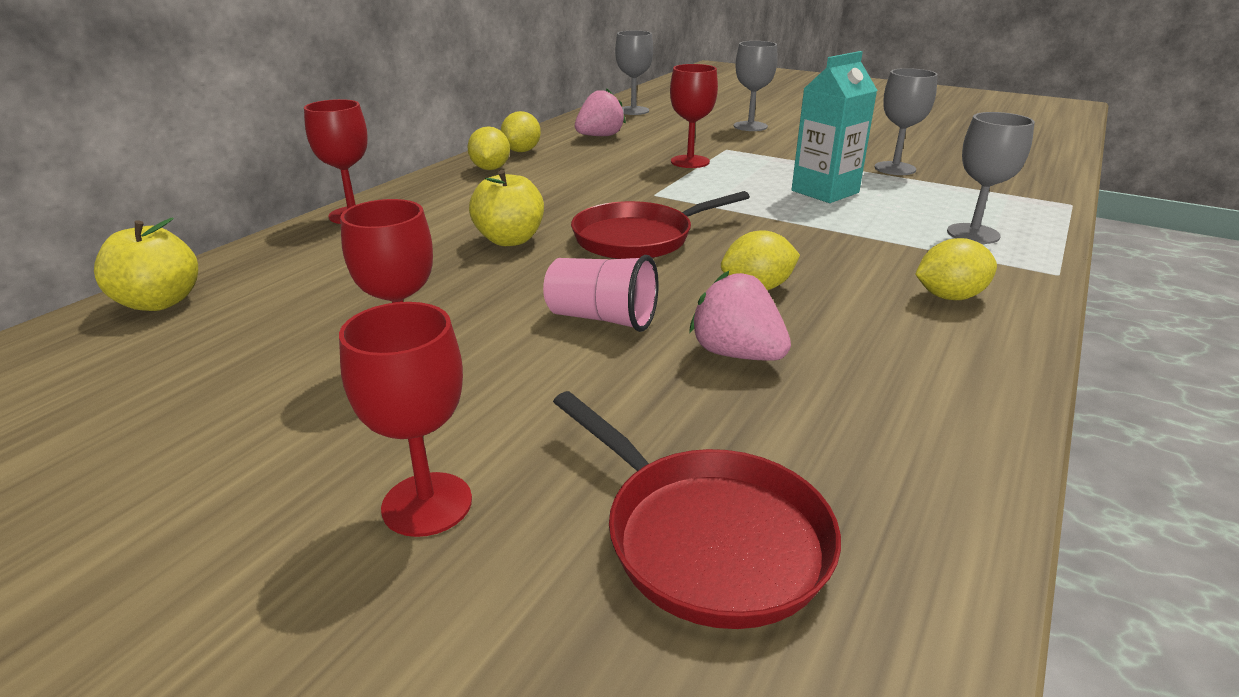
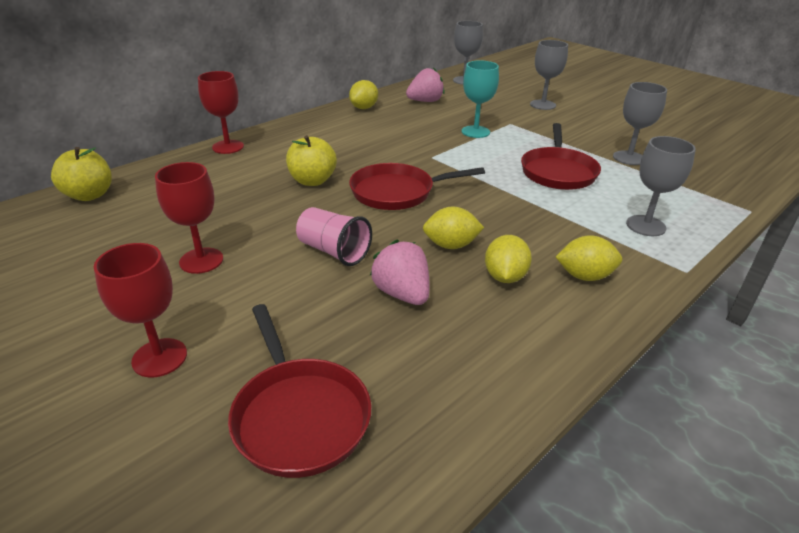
camera: 15 degrees right, 5 degrees up
(490, 169) = (334, 120): yellow lemon -> yellow lemon (505, 277)
(690, 162) = (475, 132): red goblet -> turquoise goblet
(825, 192) = (558, 172): turquoise carton -> red pan

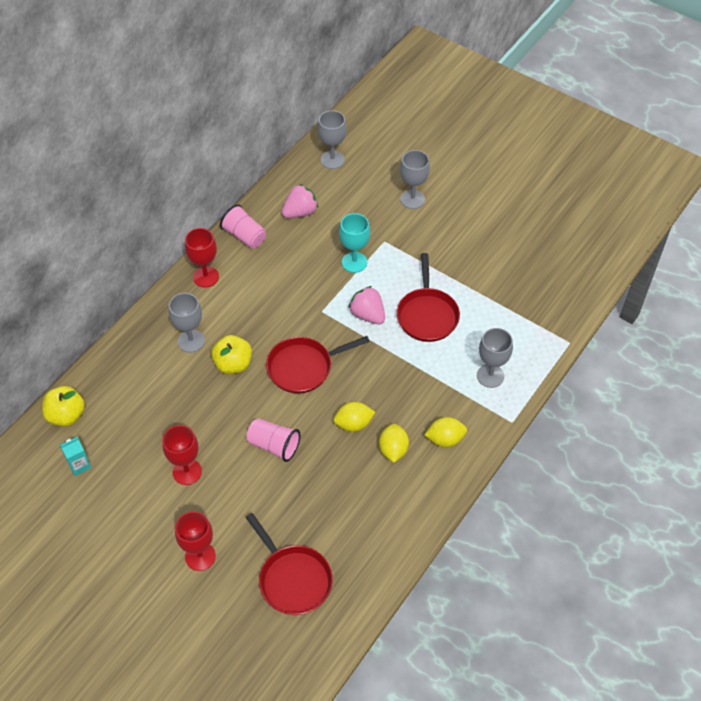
camera: 10 degrees left, 20 degrees up
(66, 236) = (79, 465): none -> turquoise carton
(228, 147) = (144, 327): red goblet -> red goblet (206, 277)
(364, 108) = (244, 236): yellow lemon -> pink cup
(402, 294) = (329, 478): pink strawberry -> pink strawberry (367, 315)
(628, 158) = (485, 283): grey goblet -> grey goblet (191, 341)

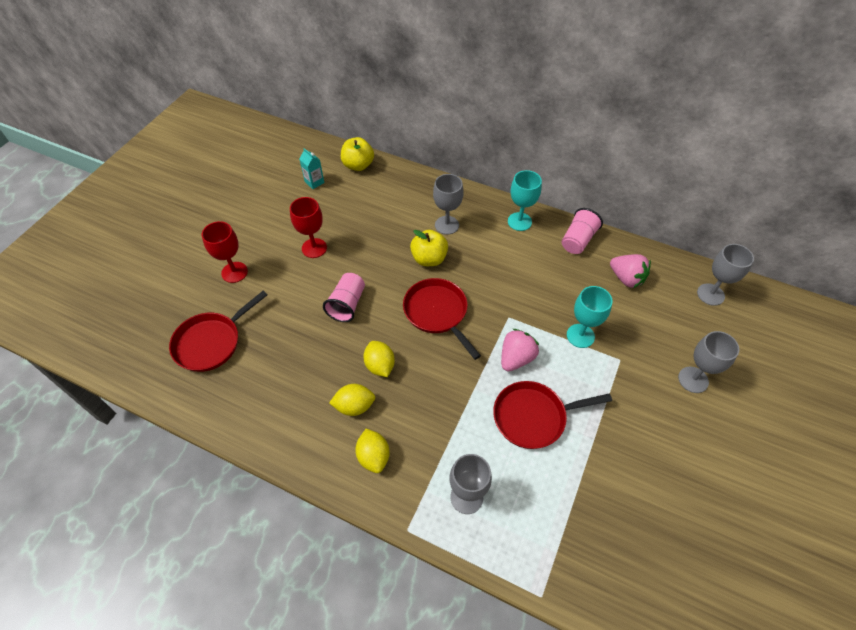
camera: 80 degrees right, 0 degrees up
(206, 277) = (519, 221): red goblet -> turquoise goblet

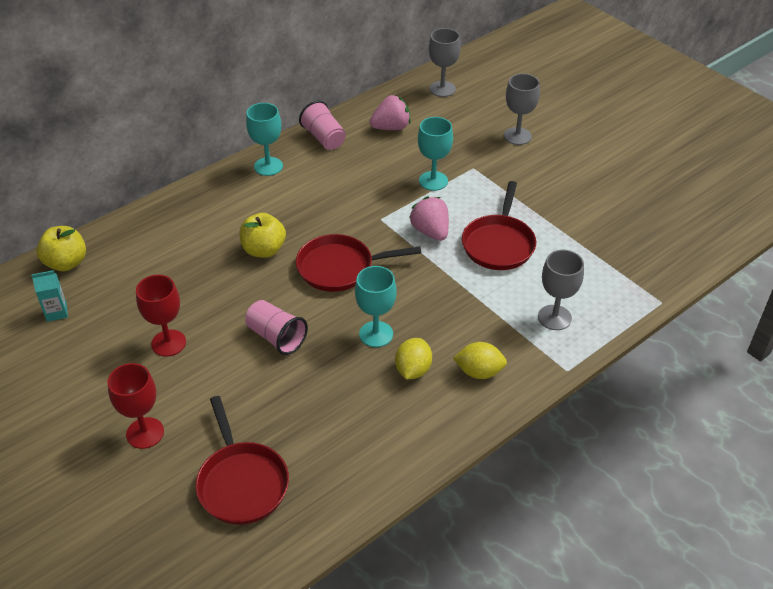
camera: 65 degrees left, 10 degrees down
(380, 366) = (376, 334): yellow lemon -> turquoise goblet
(446, 225) = (228, 220): grey goblet -> none

